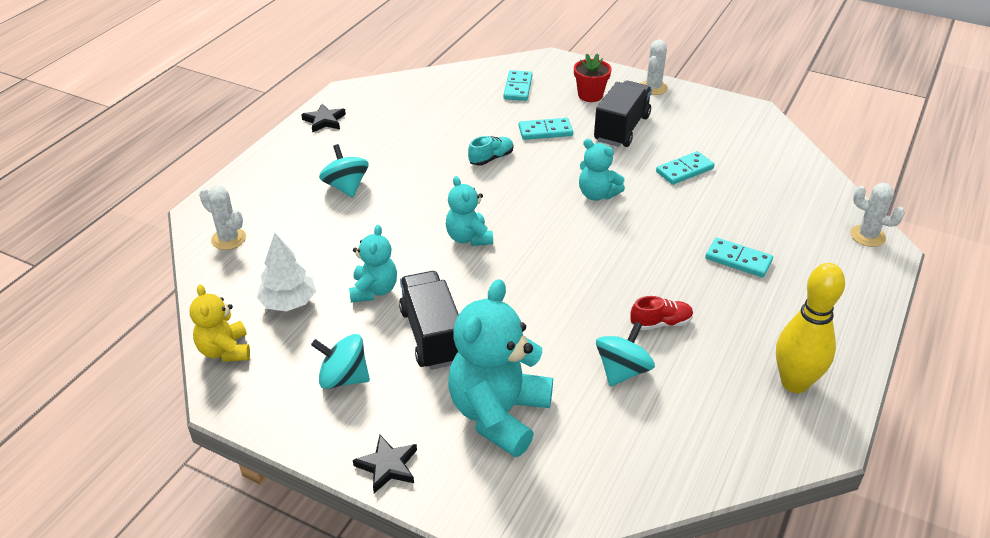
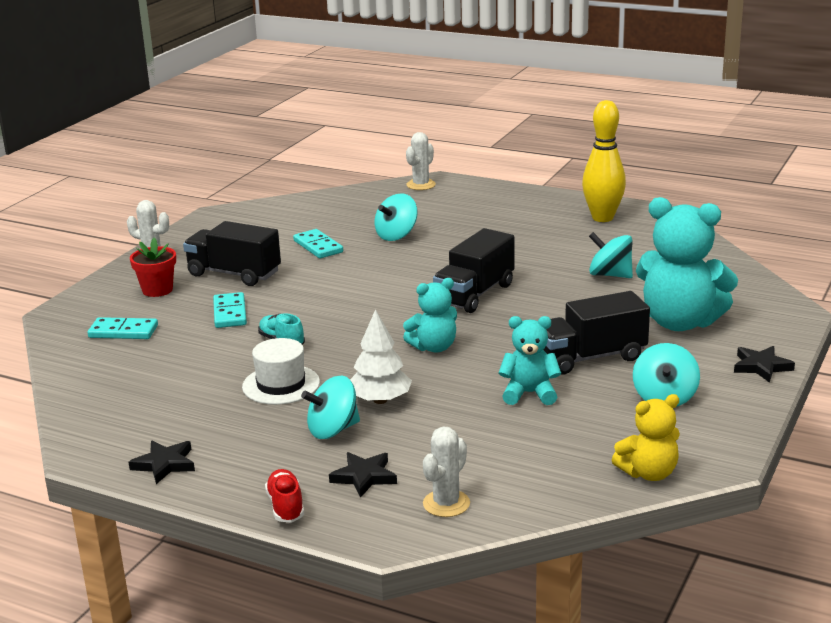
camera: 90 degrees left, 15 degrees down
(278, 202) = (364, 477): none -> black star
(288, 303) = (560, 443): white tree -> white tree (380, 400)
(420, 161) = (281, 385): none -> white hat
(576, 266) = (474, 294): none -> black truck
(597, 194) = (357, 285): turquoise teddy bear -> none
(661, 323) = (547, 260): red shoe -> red shoe (286, 506)
(717, 218) = (396, 235): none -> turquoise spinning top
(738, 260) = (457, 230): turquoise domino -> none

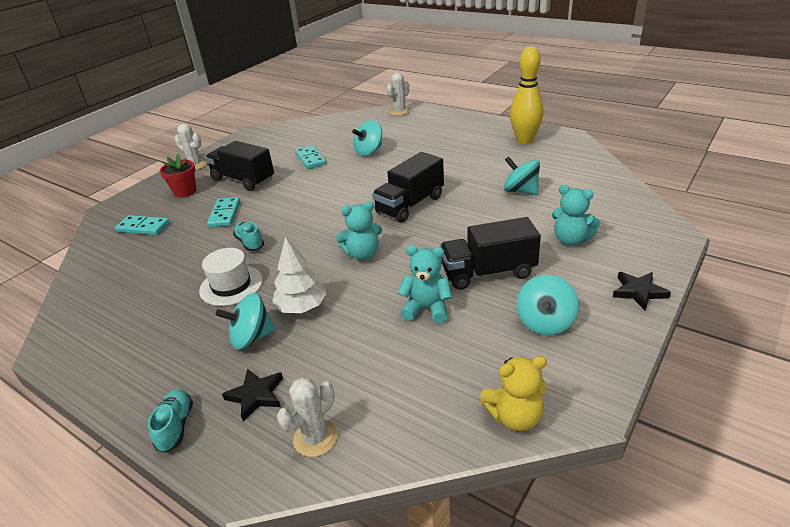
camera: 10 degrees right, 10 degrees up
(164, 464) = (103, 365): black star -> none
(286, 506) = (175, 426): red shoe -> turquoise shoe
(680, 322) = (571, 240): turquoise teddy bear -> turquoise teddy bear, size x0.55

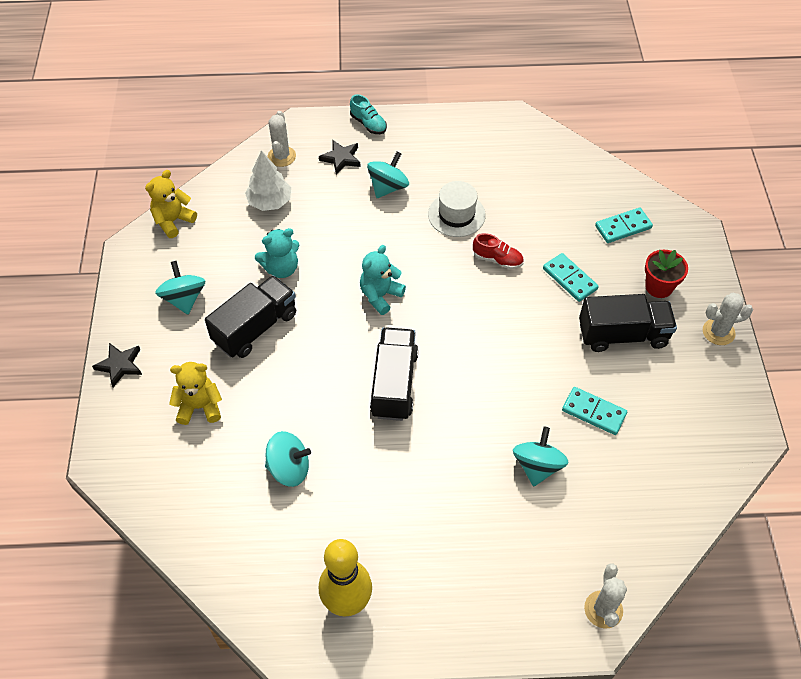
camera: 140 degrees right, 20 degrees up
(250, 243) = (497, 259): turquoise shoe -> red shoe
(301, 307) = (378, 224): white tree -> white tree (270, 202)
(571, 240) = (200, 407): turquoise teddy bear -> yellow teddy bear

